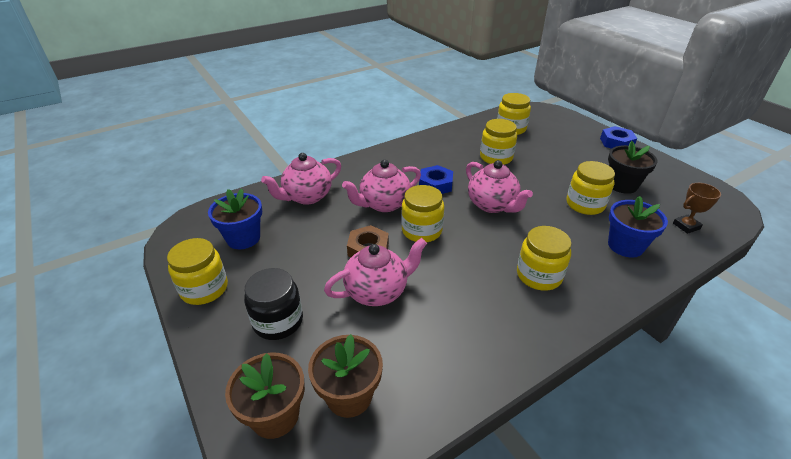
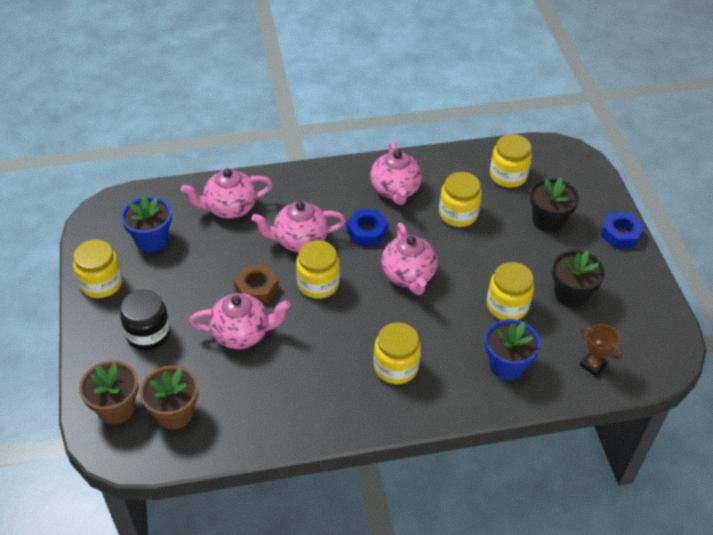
camera: 20 degrees right, 10 degrees up
(437, 154) = (395, 190): none -> pink teapot
(562, 147) = (548, 221): none -> black flower pot
(686, 226) = (593, 365): brown trophy -> brown trophy turned 45 degrees clockwise

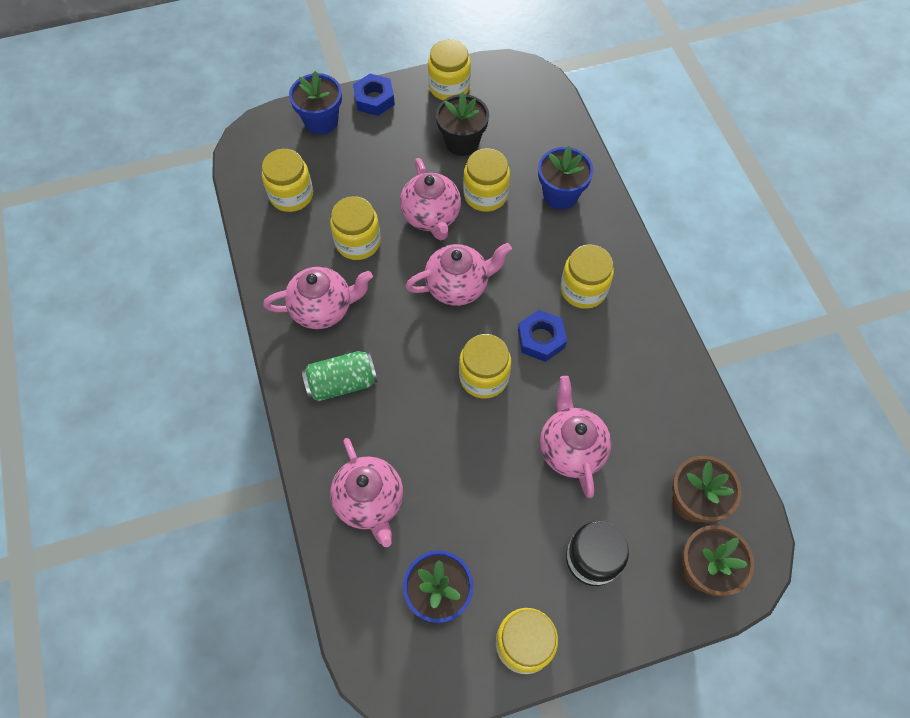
camera: 95 degrees left, 15 degrees up
(257, 288) = (501, 444): brown nut -> none
(299, 240) = (418, 406): pink teapot -> pink teapot (431, 216)
(328, 198) = (342, 383): none -> green can
(367, 231) = (395, 333): blue nut -> blue nut (541, 339)
(548, 221) = (361, 159): black flower pot -> none
(590, 197) = (321, 121): none -> blue flower pot
(593, 365) = (546, 128): brown trophy -> none
(642, 291) = (449, 87): none -> yellow jar

